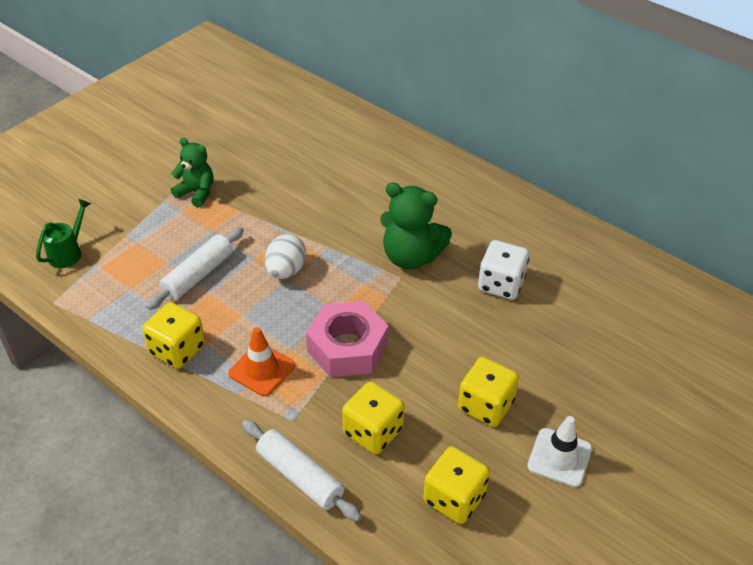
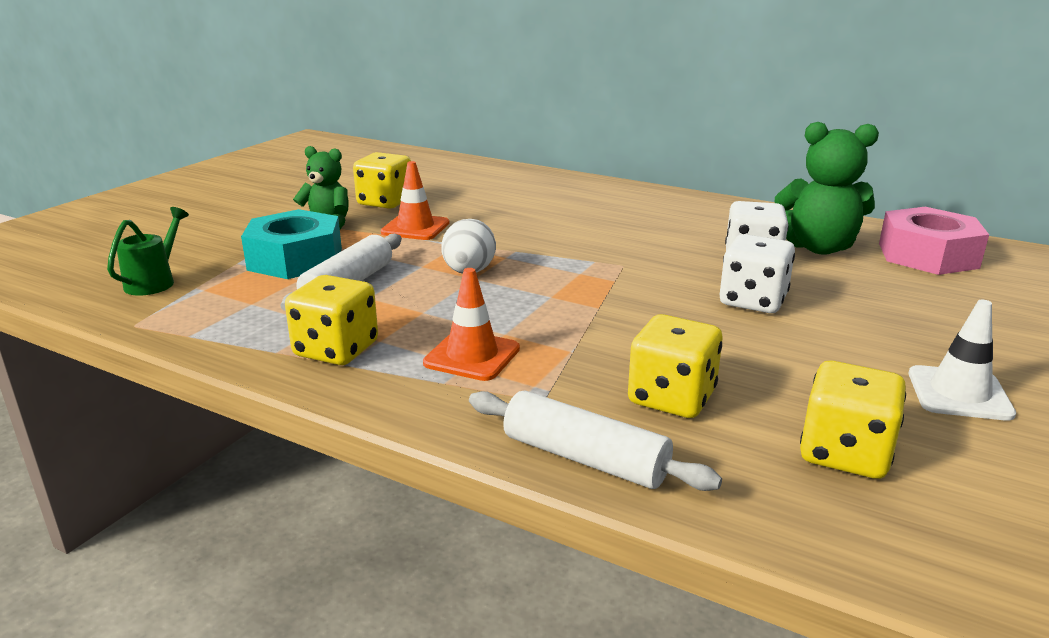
camera: 10 degrees left, 20 degrees down
(167, 236) = (295, 259): none -> turquoise nut
(262, 203) = (415, 228): none -> orange traffic cone
(347, 347) = (586, 325): pink nut -> pink nut (927, 255)
(411, 257) = (625, 250): green teddy bear -> green teddy bear (818, 248)
(475, 337) = (753, 301): none -> white dice
(485, 405) = (814, 357): yellow dice -> yellow dice (385, 202)

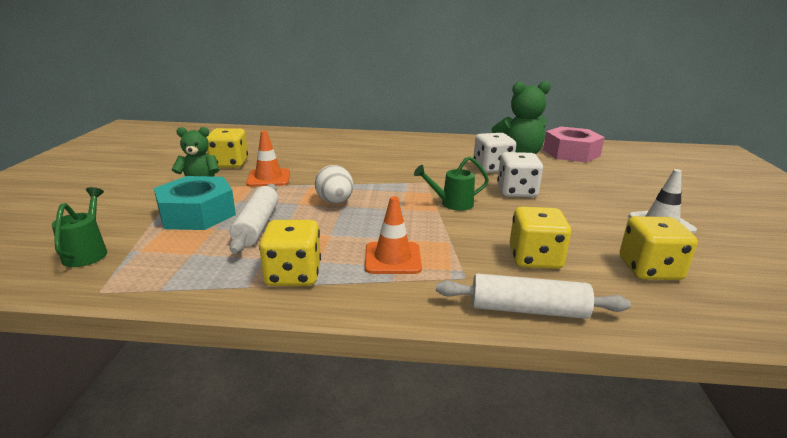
camera: 25 degrees left, 0 degrees up
(630, 301) = (452, 204): none -> green watering can

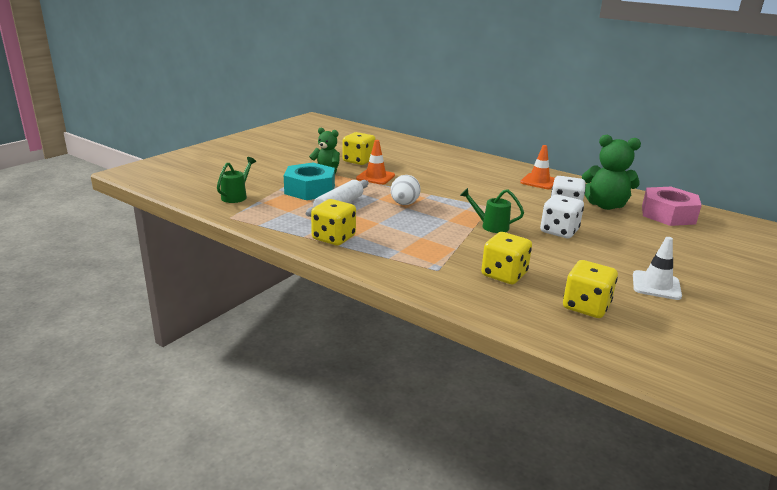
camera: 30 degrees right, 0 degrees up
(392, 258) = (403, 246): orange traffic cone -> orange traffic cone (539, 182)
(528, 309) = (455, 297): white rolling pin -> none

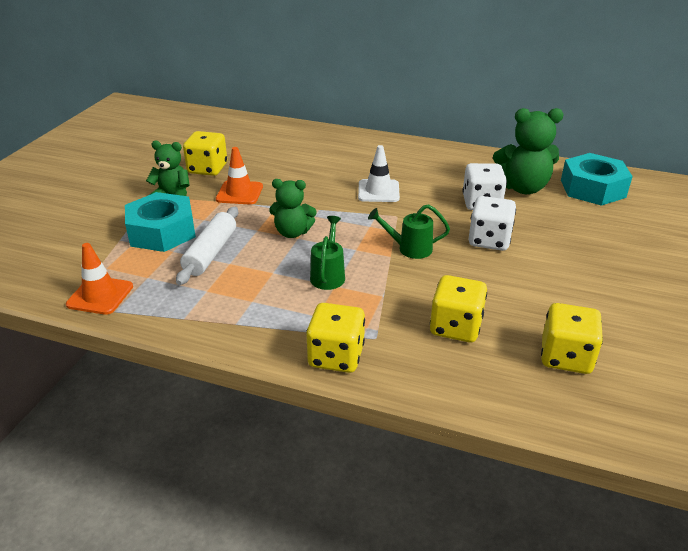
camera: 15 degrees left, 10 degrees up
(236, 196) = (65, 264): green watering can -> green watering can (328, 275)
(333, 238) = (225, 312): yellow dice -> yellow dice (336, 356)
(404, 204) = (292, 232): white egg -> green teddy bear
(539, 182) = (436, 164): orange traffic cone -> orange traffic cone (100, 295)
(656, 285) = (624, 303): white traffic cone -> white traffic cone (378, 191)
(668, 214) = (592, 188): pink nut -> turquoise nut

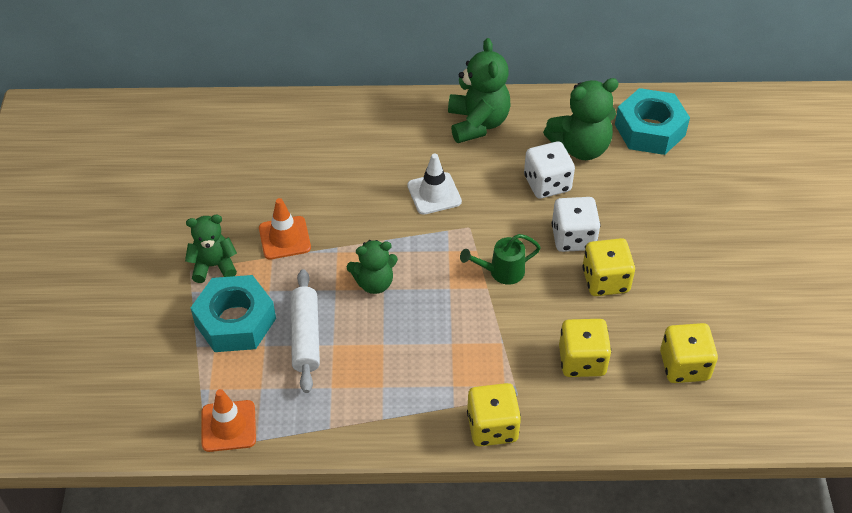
camera: 20 degrees left, 15 degrees up
(207, 169) = (224, 207): yellow dice -> yellow dice (605, 280)
(328, 275) = (439, 331): green watering can -> none
(439, 160) = (477, 123): none -> green teddy bear

